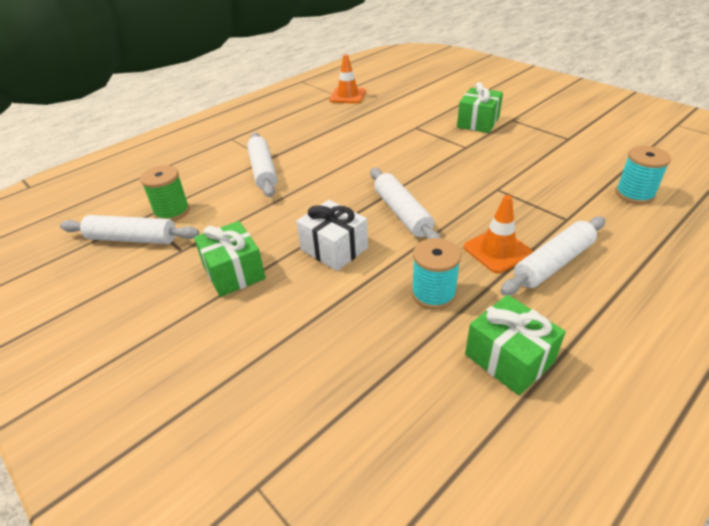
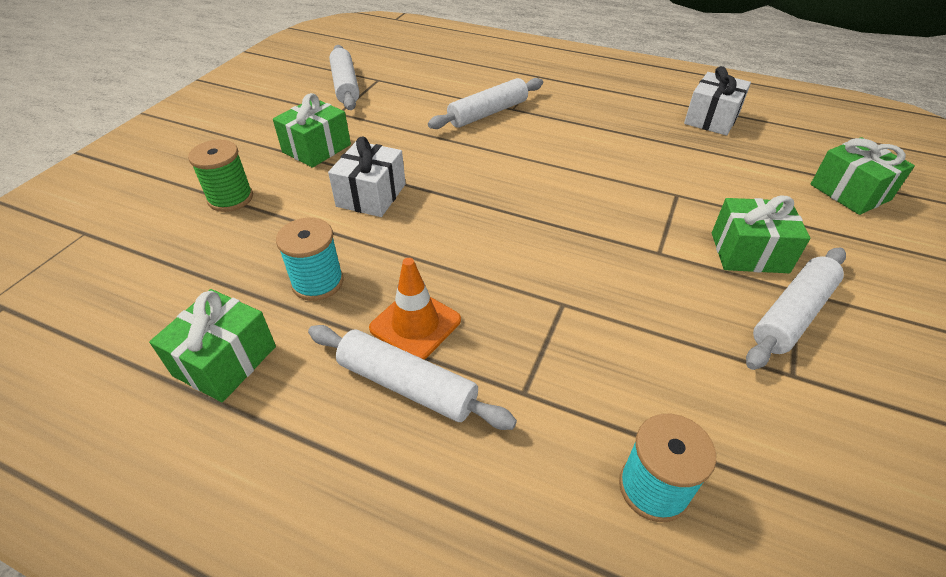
camera: 65 degrees right, 5 degrees up
(172, 211) = (392, 89): green spool -> green spool (230, 198)
(348, 96) = (711, 119): orange traffic cone -> white gift
(402, 213) = (458, 227): white rolling pin -> white rolling pin (792, 314)
(443, 83) = (850, 192): none -> green gift

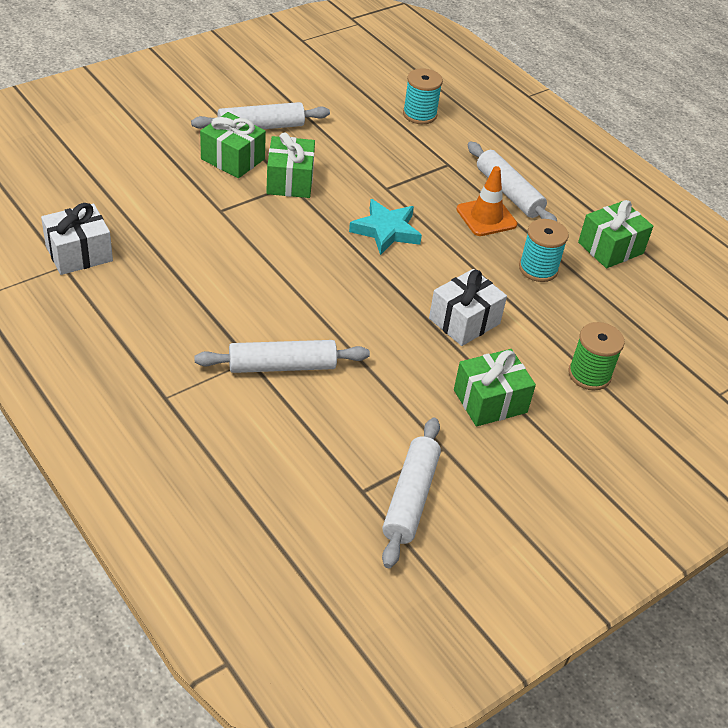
camera: 155 degrees left, 0 degrees up
(513, 248) = (386, 231): none -> turquoise star
(850, 192) = (94, 155): green gift -> green gift (290, 181)

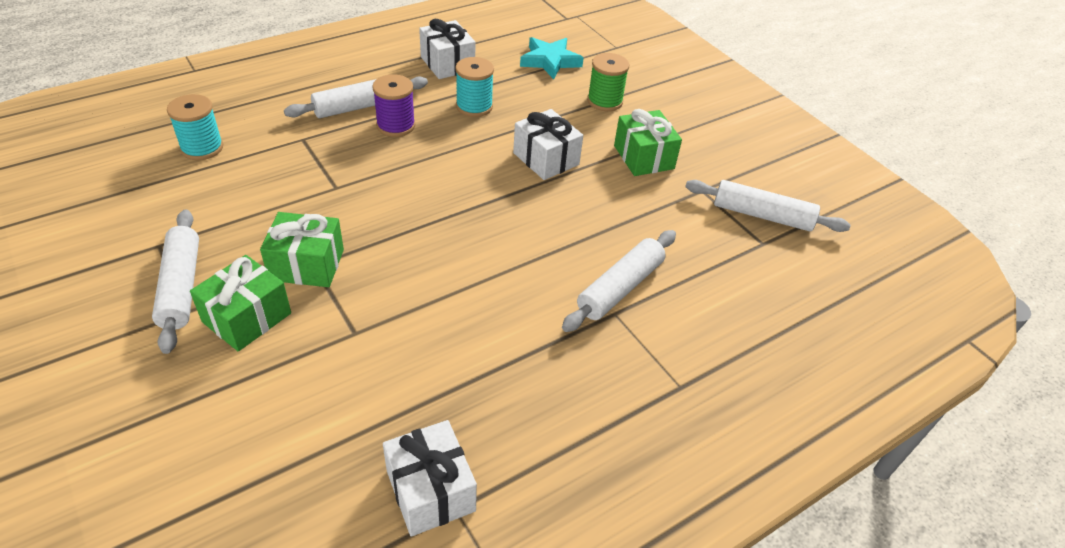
camera: 85 degrees left, 0 degrees up
(282, 366) = (620, 288): white rolling pin -> white rolling pin turned 45 degrees clockwise
(386, 231) = (410, 195): turquoise star -> turquoise star (550, 61)
(486, 217) = (396, 125): orange traffic cone -> purple spool
(610, 248) = (447, 64): green gift -> white gift

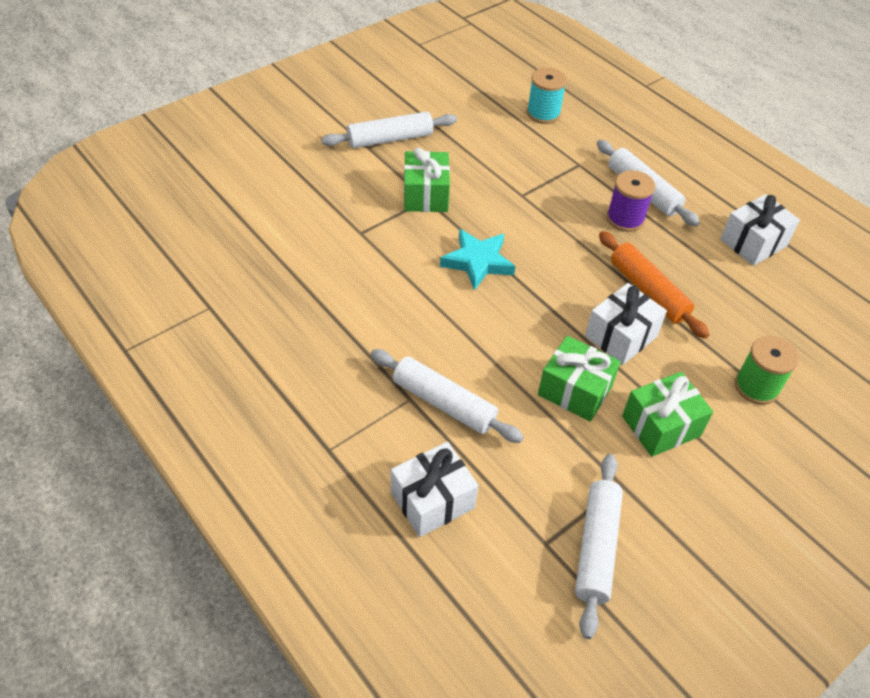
camera: 85 degrees right, 5 degrees up
(247, 317) = (366, 176): green gift -> green gift (575, 390)
(430, 490) = (224, 292): white gift -> white gift (432, 500)
(474, 106) = (685, 272): turquoise spool -> none
(494, 132) = (648, 291): none -> orange rolling pin
(550, 61) = (813, 330): turquoise star -> turquoise star (478, 262)

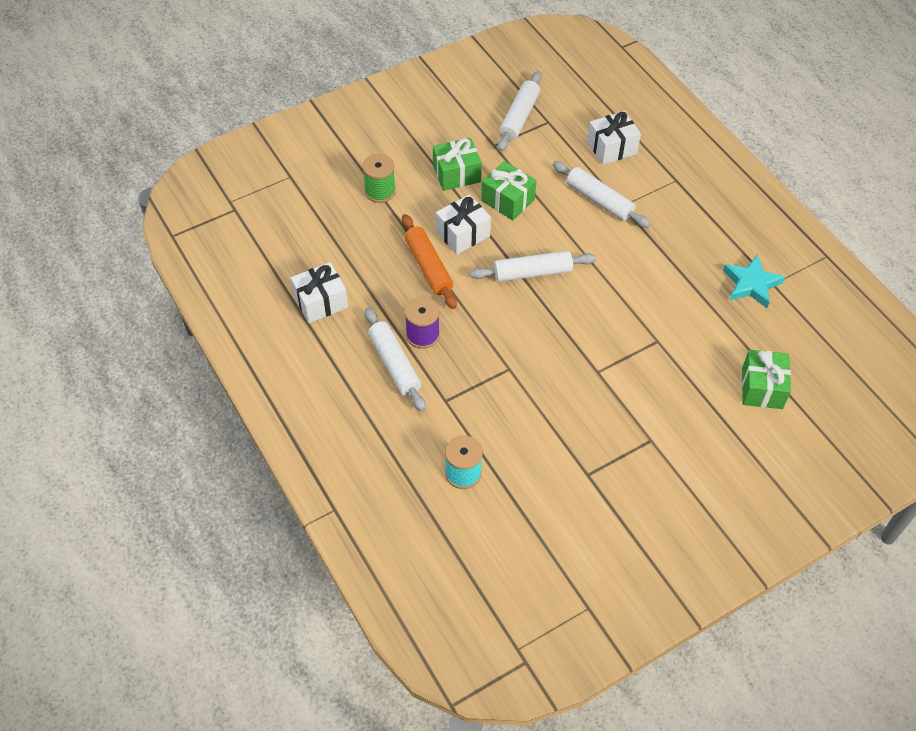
camera: 170 degrees left, 5 degrees up
(390, 139) = (629, 449): white rolling pin -> white rolling pin (532, 272)
(425, 195) = (598, 376): green gift -> green gift (762, 388)
(478, 262) = (560, 304): turquoise star -> turquoise star (751, 284)

